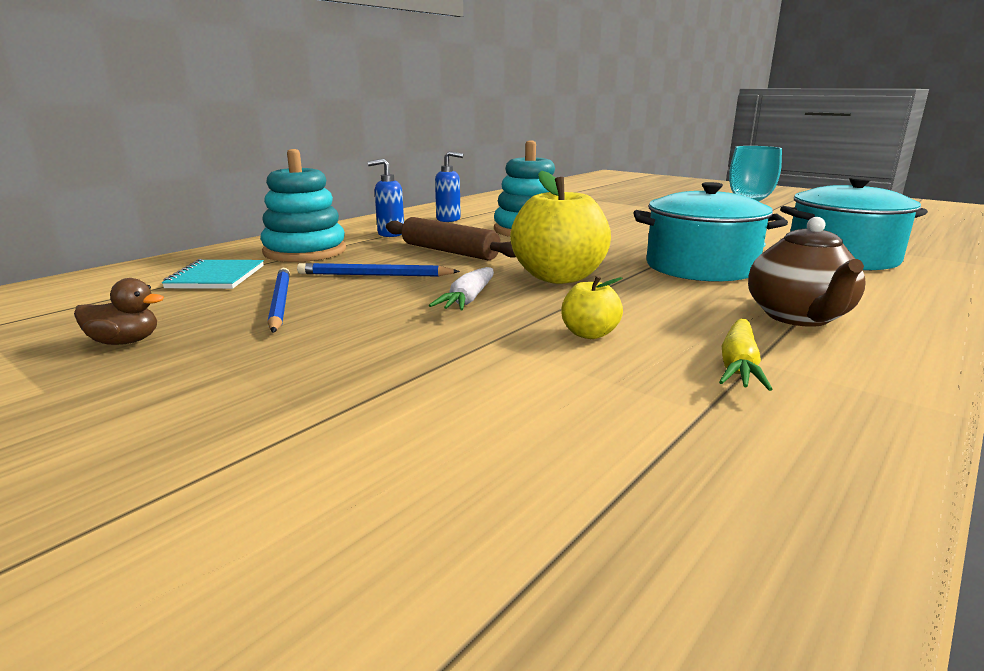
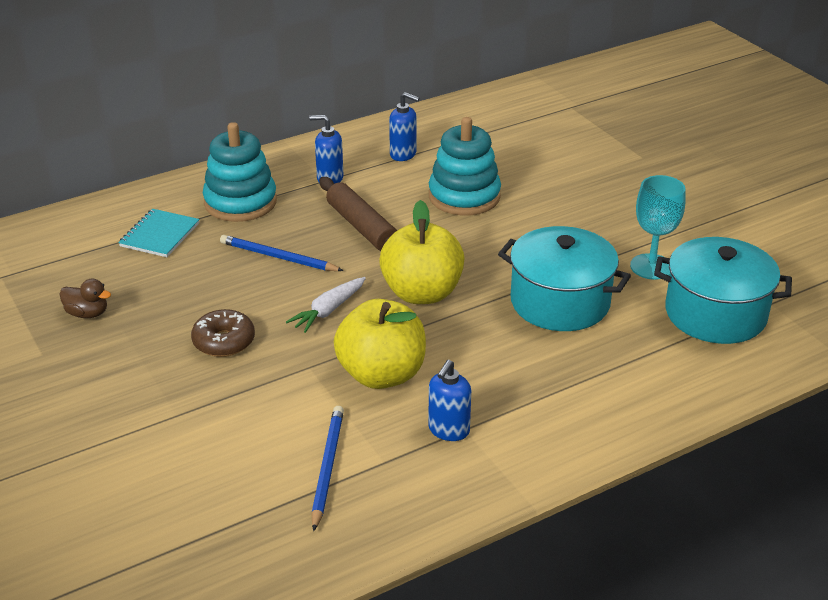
camera: 20 degrees right, 15 degrees up
(280, 302) = (194, 285): blue pencil -> blue pencil (327, 467)
(351, 338) = (224, 341): none -> brown donut
(589, 334) = (381, 374): yellow apple -> yellow apple, size x2.09
(739, 365) = (448, 430): yellow carrot -> blue soap dispenser
(799, 317) = (554, 391): brown teapot -> none

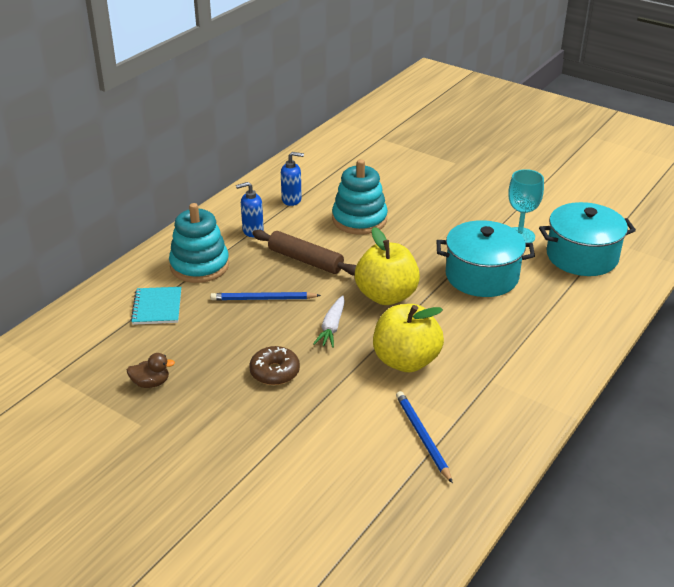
camera: 25 degrees left, 0 degrees up
(448, 430) = (481, 385): blue soap dispenser -> none

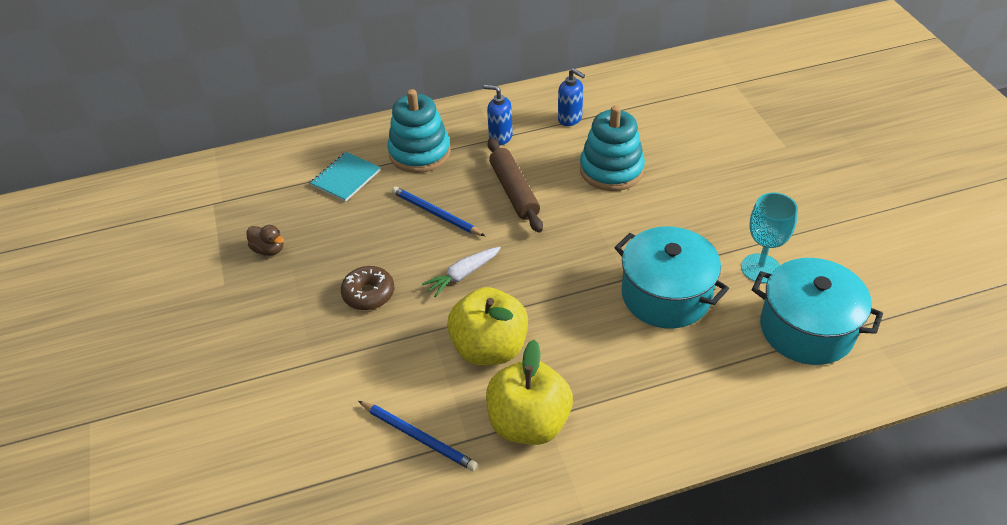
camera: 40 degrees right, 10 degrees up
(386, 296) = (547, 268): yellow apple -> yellow apple (529, 423)
(422, 437) = (418, 437): blue pencil -> blue pencil turned 105 degrees clockwise

